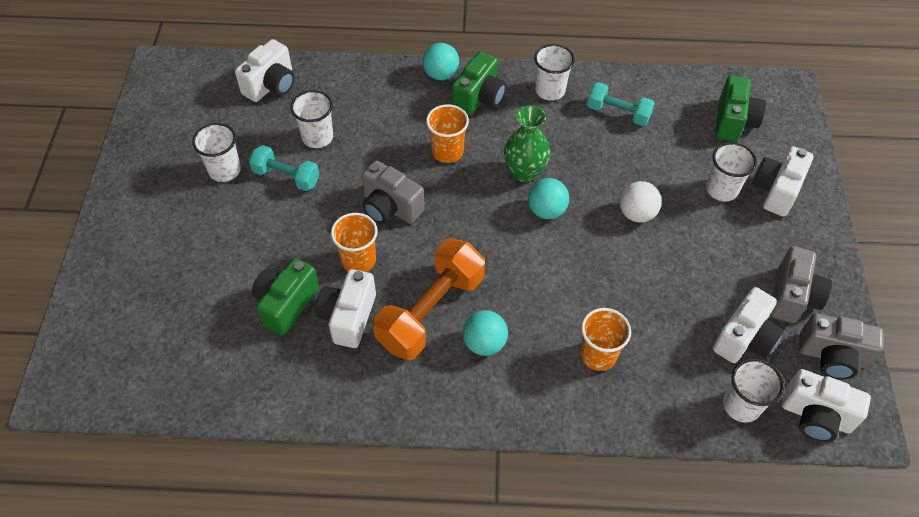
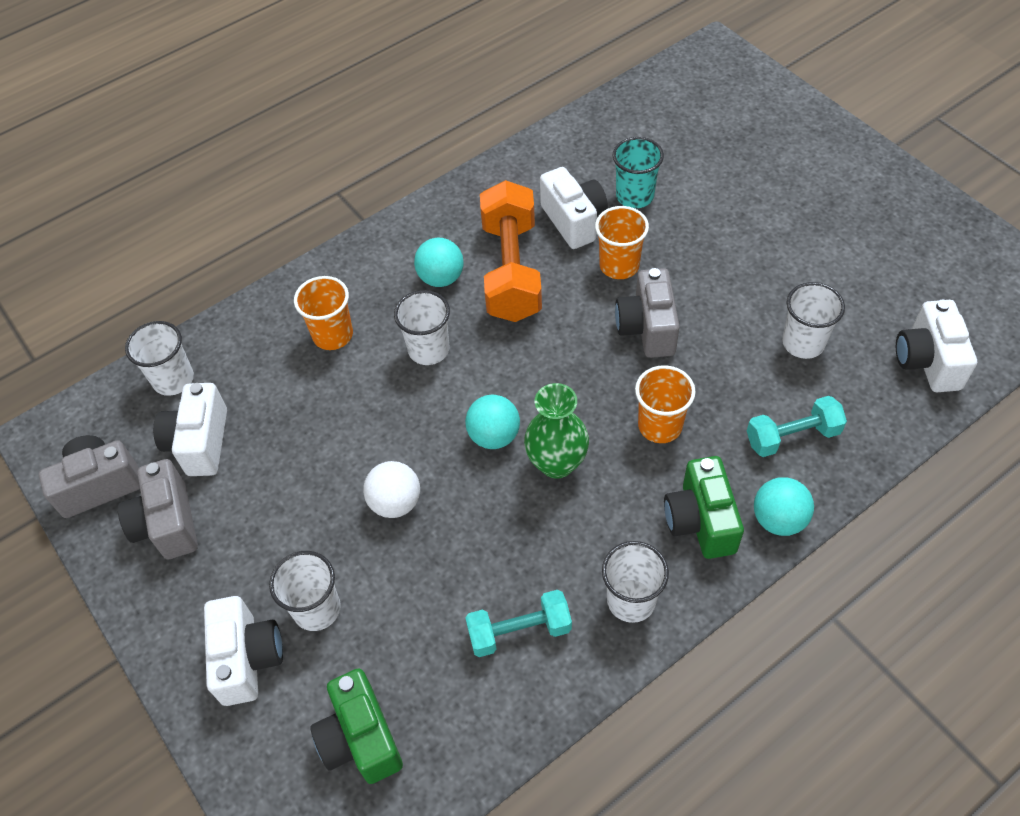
camera: 145 degrees right, 0 degrees up
(224, 170) = (836, 251): white cup -> white cup (428, 349)
(286, 177) = (776, 286): turquoise dumbbell -> turquoise dumbbell (792, 436)
(286, 304) = (634, 196): green camera -> turquoise cup
(390, 207) = (647, 328): grey camera -> grey camera turned 90 degrees counterclockwise
(815, 416) = (97, 416): white camera -> none

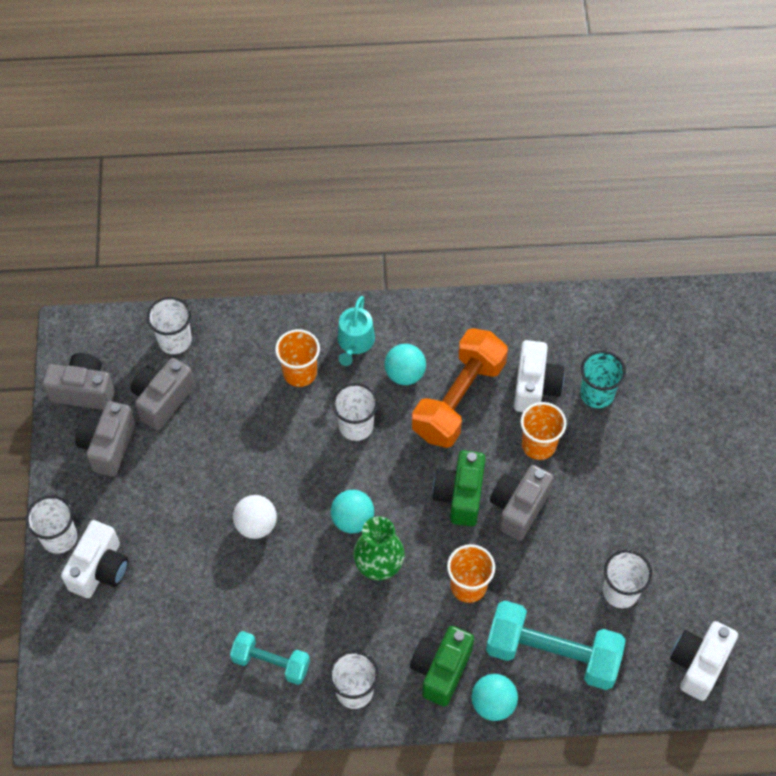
camera: 30 degrees right, 5 degrees up
(200, 443) = (162, 400): white camera -> grey camera
(317, 609) = (160, 565): white cup -> white cup (59, 537)
(360, 738) = (132, 664): green camera -> green camera (460, 495)
(369, 278) = (355, 342): none -> turquoise watering can
(792, 436) = (552, 654): turquoise dumbbell -> turquoise dumbbell, size x1.73

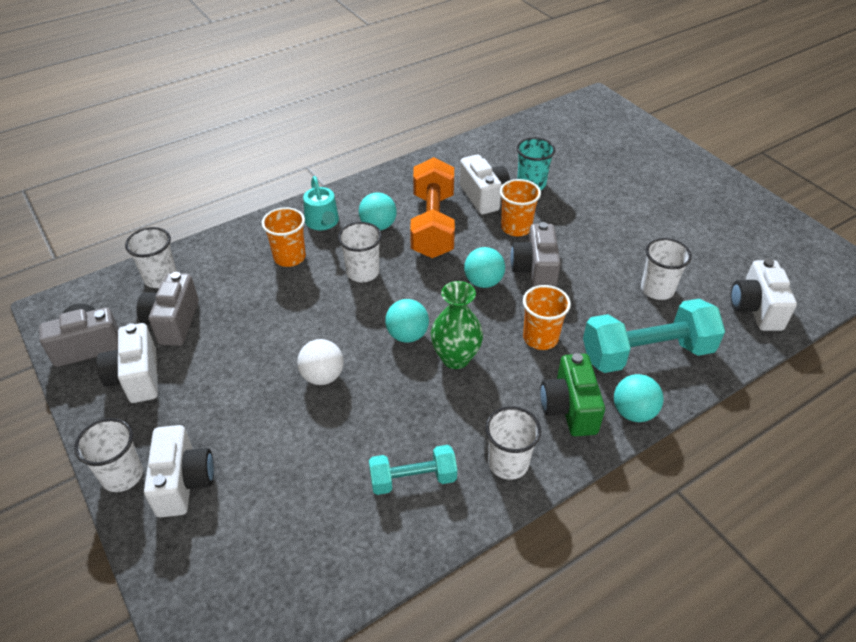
camera: 30 degrees left, 15 degrees down
(108, 446) = (136, 377): grey camera -> white camera
(460, 495) = (483, 282): green camera -> turquoise ball

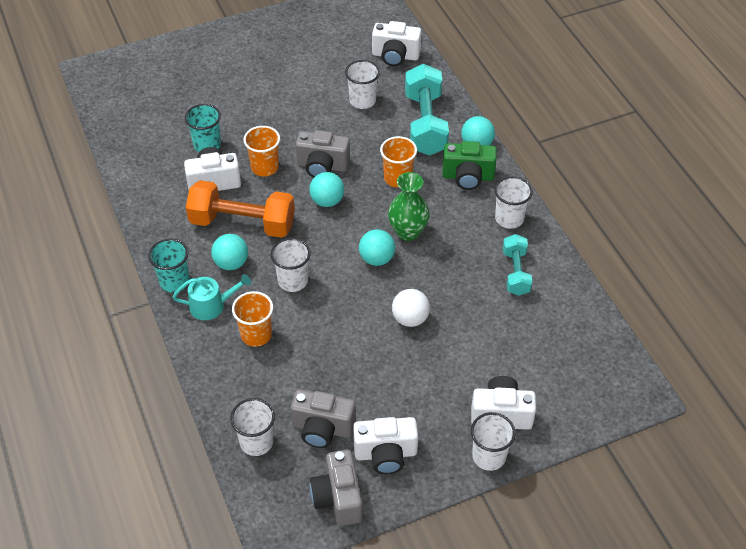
camera: 80 degrees left, 5 degrees up
(348, 194) = (174, 281): none -> turquoise cup

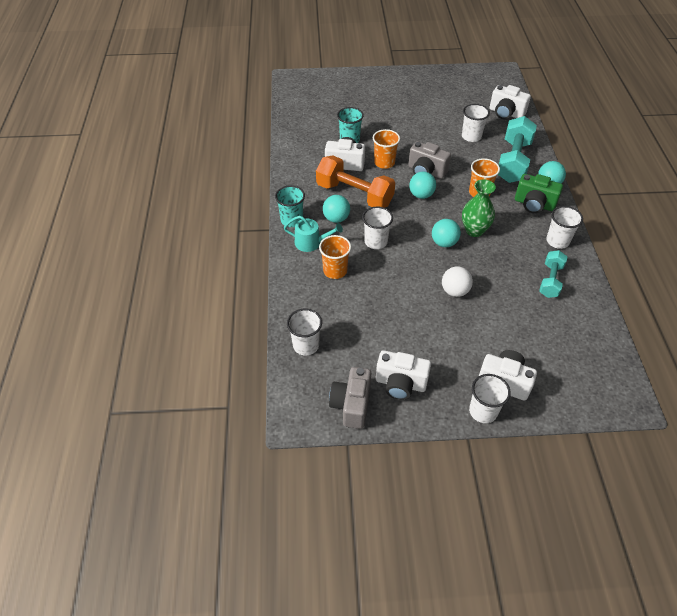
camera: 20 degrees right, 0 degrees up
(322, 428) = (358, 350): grey camera -> none

